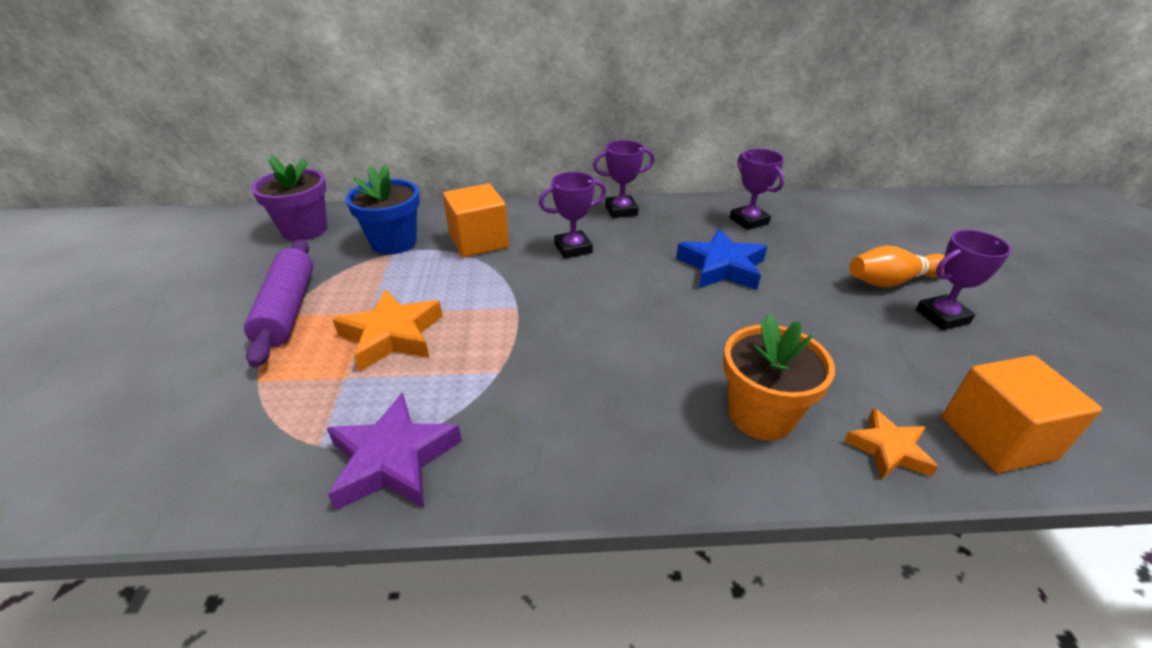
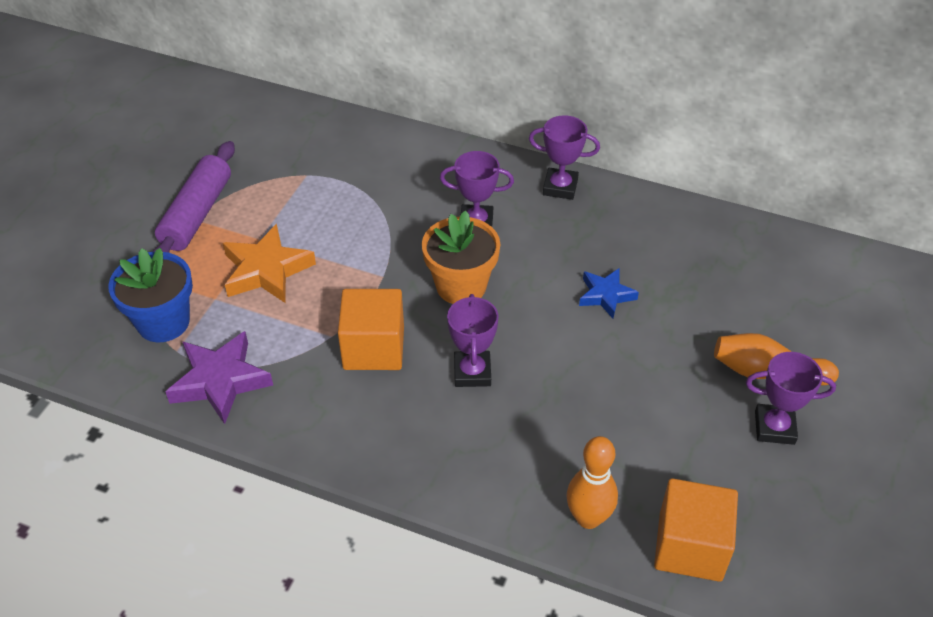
camera: 25 degrees right, 10 degrees up
(304, 230) = (243, 119): purple flower pot -> none
(394, 242) = (314, 162): blue flower pot -> blue flower pot (163, 322)
(479, 241) = (392, 185): orange cube -> orange cube (373, 348)
(722, 267) = (606, 295): blue star -> blue star, size x0.62
(749, 221) = (688, 245): purple trophy -> purple trophy (472, 372)
(761, 415) = (511, 452): orange flower pot -> orange flower pot (461, 286)
(888, 449) = (588, 518): orange star -> orange bowling pin

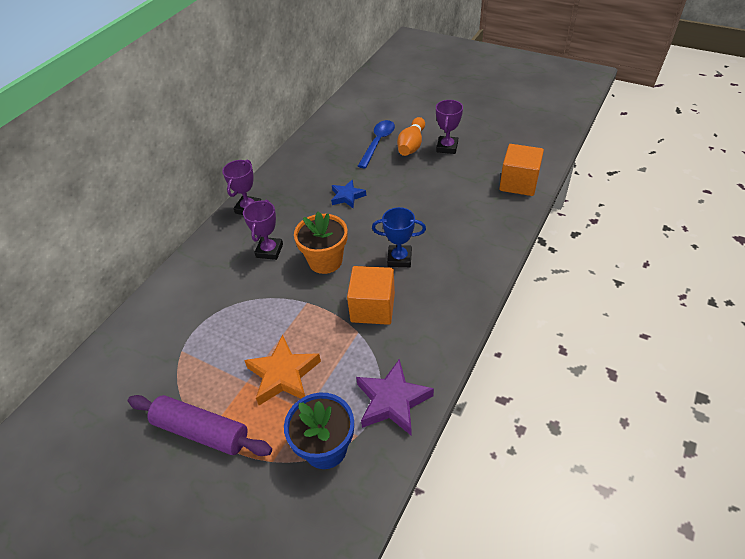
camera: 80 degrees left, 0 degrees up
(472, 372) = (399, 258): purple trophy -> blue trophy
(588, 518) = (504, 217): orange bowling pin -> none
(760, 322) = (378, 143): none -> blue spoon

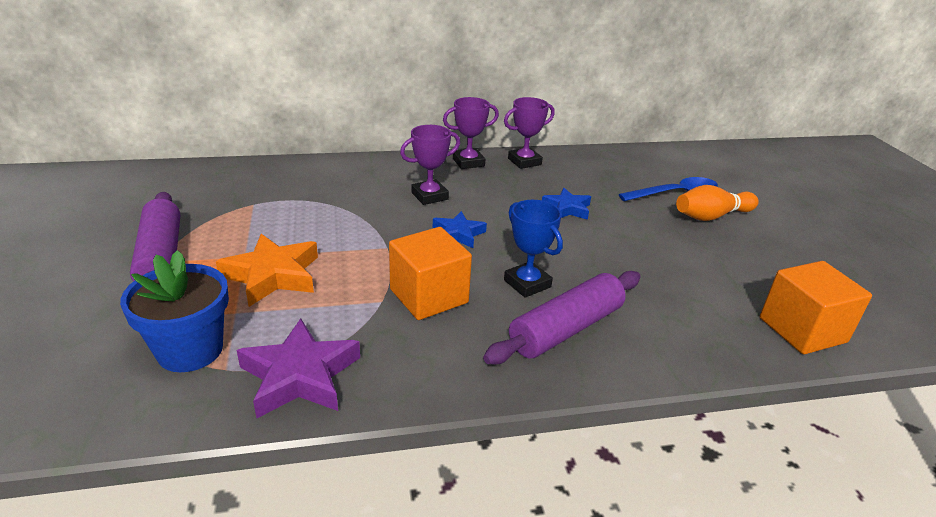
camera: 45 degrees right, 15 degrees down
(325, 261) = (458, 234): orange flower pot -> blue star
(447, 147) = (754, 242): purple trophy -> purple trophy (524, 161)
(448, 266) = (566, 329): none -> purple rolling pin

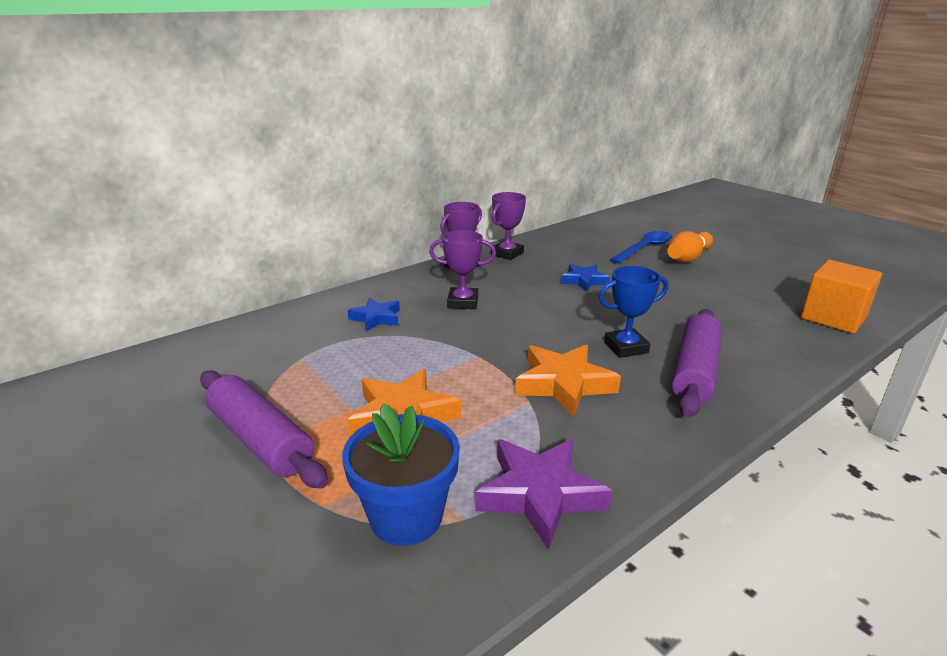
camera: 25 degrees left, 5 degrees down
(429, 196) = (463, 302): purple trophy -> purple trophy turned 60 degrees clockwise
(429, 296) = (564, 384): orange cube -> orange star
(458, 234) = (525, 326): blue star -> blue star (376, 318)
(527, 283) = (626, 347): blue trophy -> blue trophy turned 45 degrees counterclockwise

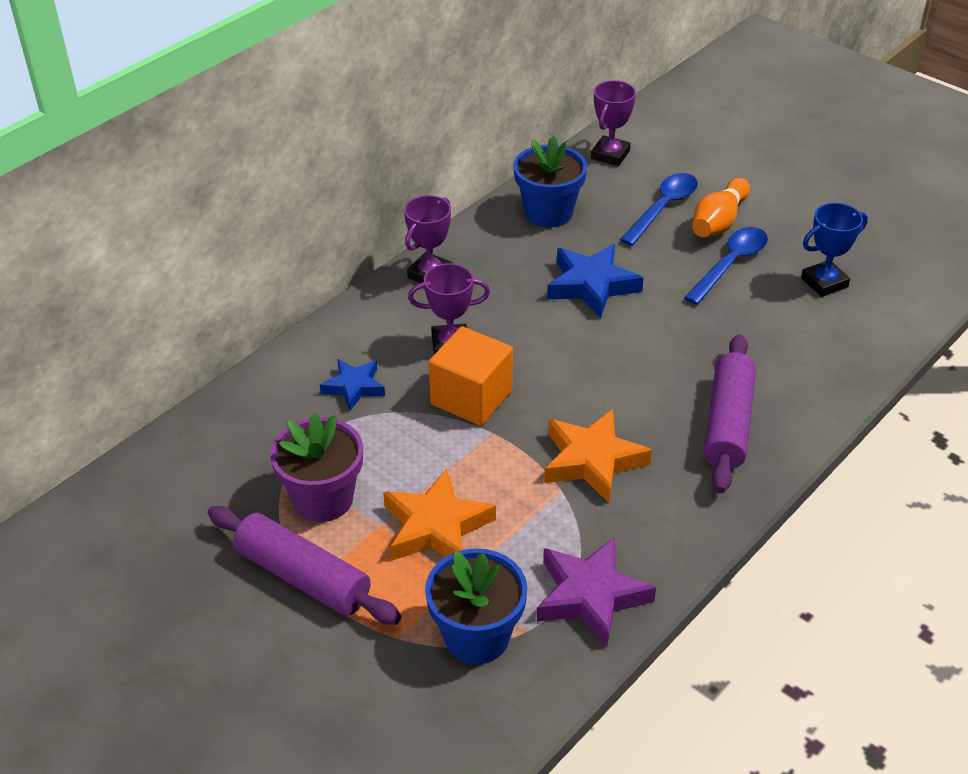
camera: 10 degrees left, 15 degrees up
(312, 384) = (323, 499): none -> purple flower pot
(507, 254) = (483, 241): purple trophy -> purple trophy (610, 155)
(558, 245) = (548, 213): none -> blue flower pot
(584, 281) = (592, 285): blue star -> blue star, size x1.60
(626, 347) = (652, 397): blue trophy -> blue trophy (824, 282)
(697, 279) = (730, 264): none -> blue spoon
(833, 318) = (882, 317): orange cube -> orange cube (471, 398)

